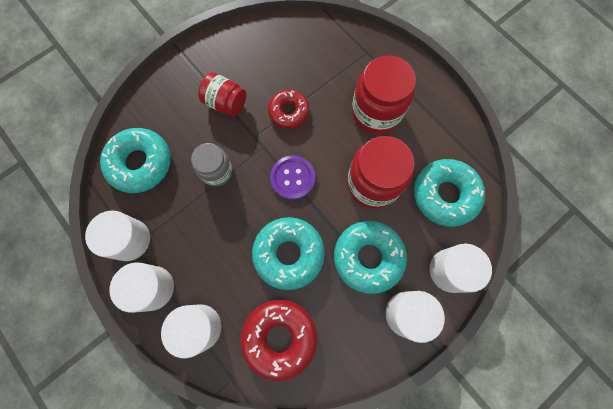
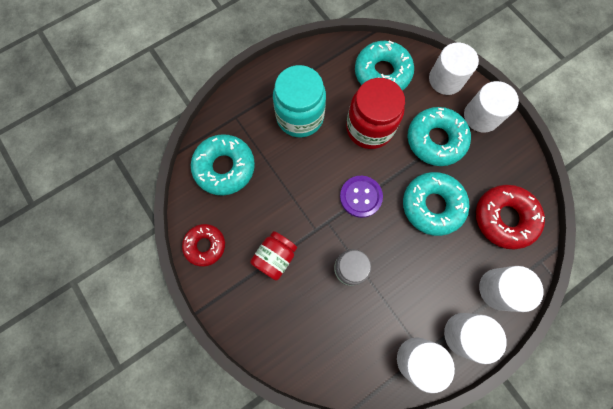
camera: 85 degrees left, 0 degrees up
(140, 163) = (336, 350): turquoise donut -> turquoise donut (224, 167)
(288, 112) = (292, 195): red donut -> red donut (205, 245)
(376, 112) = (300, 117): red jar -> turquoise jar

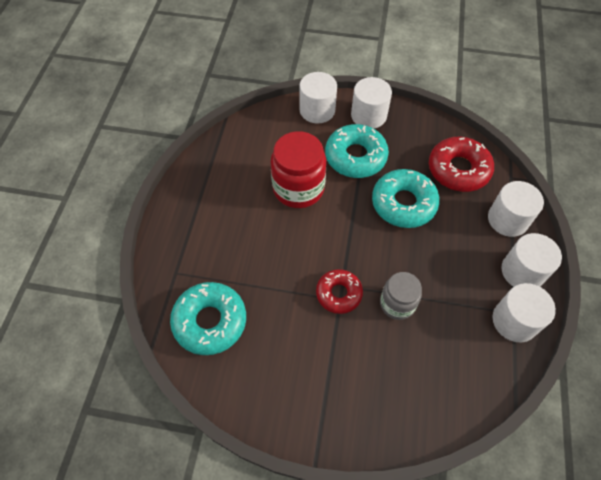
camera: 45 degrees left, 15 degrees down
(205, 245) = (261, 402): red donut -> red donut (338, 294)
(275, 257) = (331, 352): red jar -> none
(300, 117) = (233, 226): turquoise jar -> none
(360, 197) = (346, 243): purple button -> none
(382, 73) = (265, 142): turquoise donut -> none

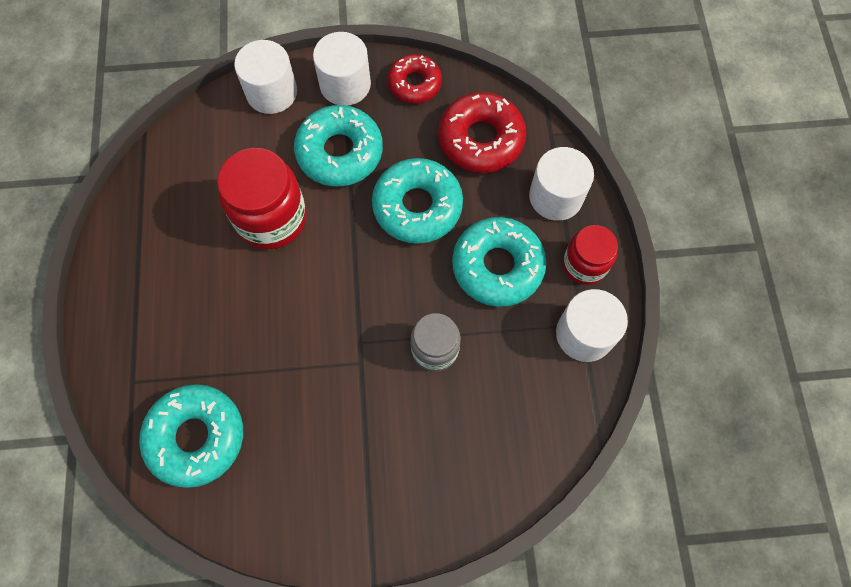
camera: 15 degrees left, 10 degrees up
(338, 294) = (357, 355): red donut -> red donut (414, 84)
(455, 257) = (497, 266): none -> turquoise donut
(522, 271) = (584, 265): white cylinder -> red jar

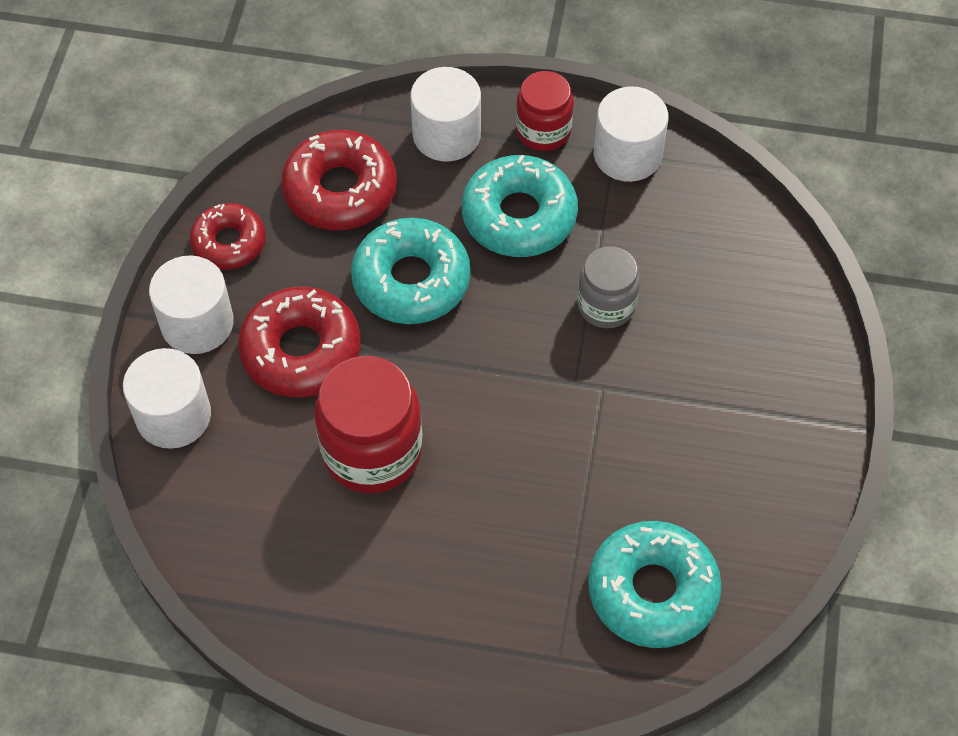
camera: 75 degrees left, 10 degrees down
(340, 152) = (301, 351): turquoise donut -> red donut

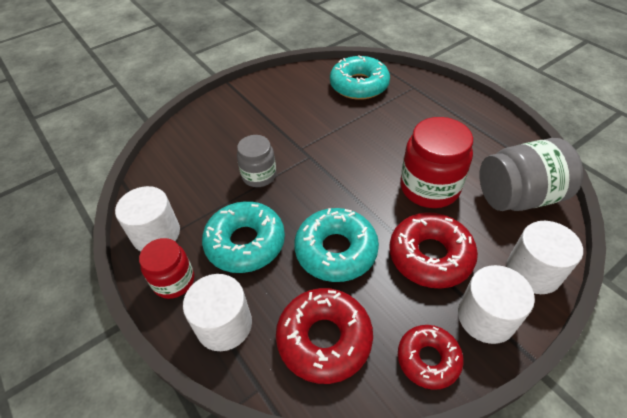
camera: 135 degrees left, 10 degrees down
(246, 523) = (518, 196): none -> grey jar

